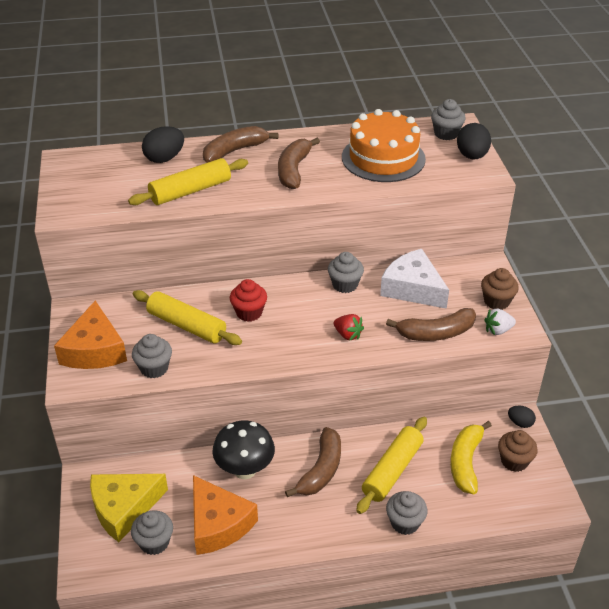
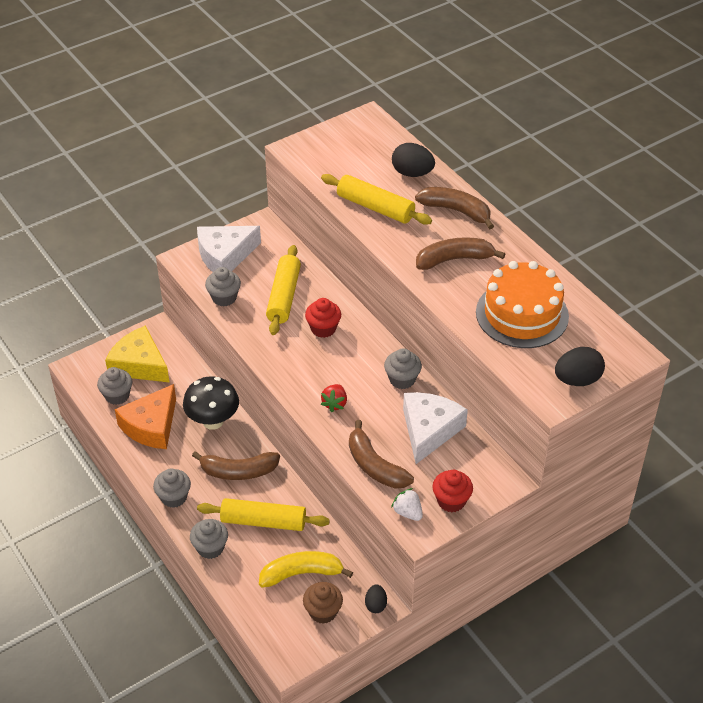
camera: 65 degrees right, 5 degrees up
(94, 350) = (225, 256): orange cheese -> white cheese
(446, 134) = (605, 349): grey cupcake -> grey cupcake (174, 497)
(496, 301) = (451, 501): brown cupcake -> red cupcake

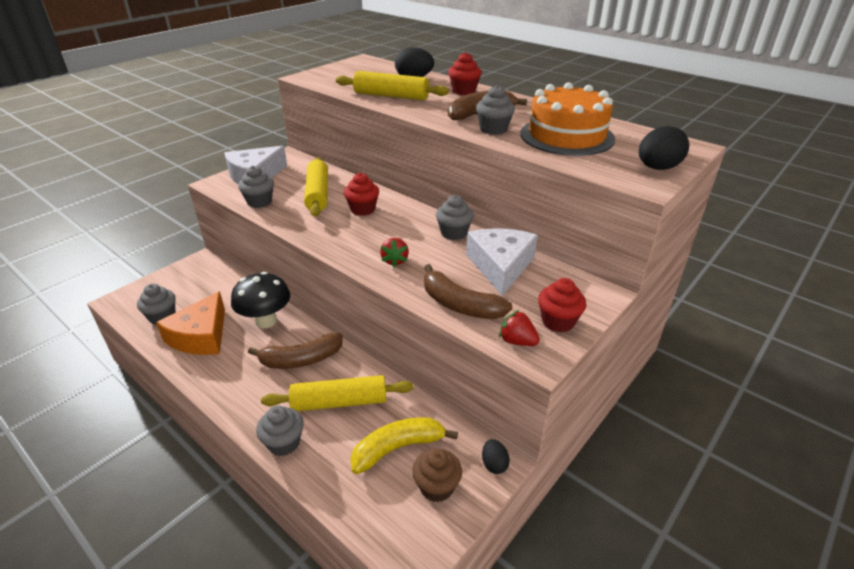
camera: 15 degrees left, 10 degrees down
(139, 364) = (184, 288): yellow cheese -> none
(174, 497) = (233, 398): grey cupcake -> grey cupcake (493, 129)
(407, 512) = (517, 341): white strawberry -> red strawberry
(456, 211) = (464, 91): brown banana -> red cupcake

